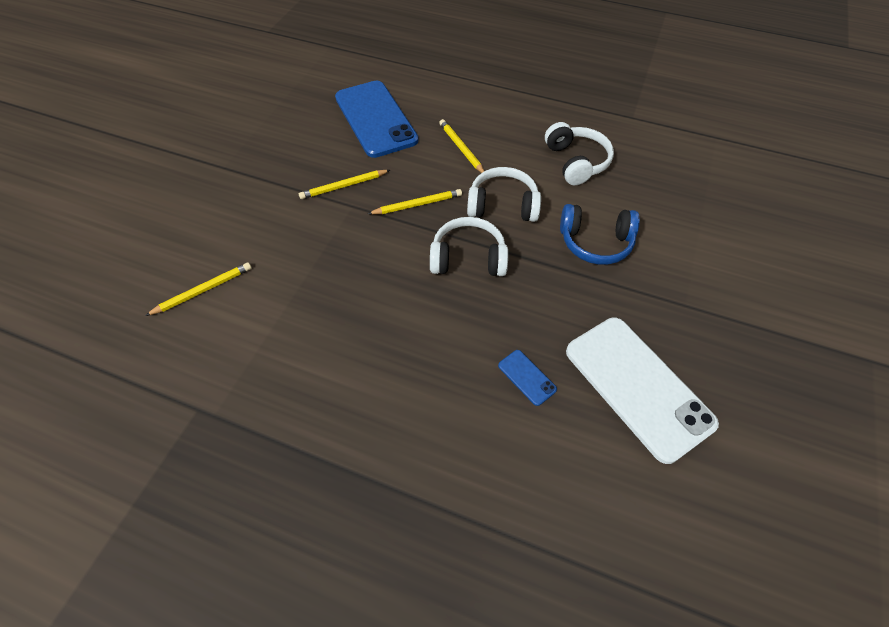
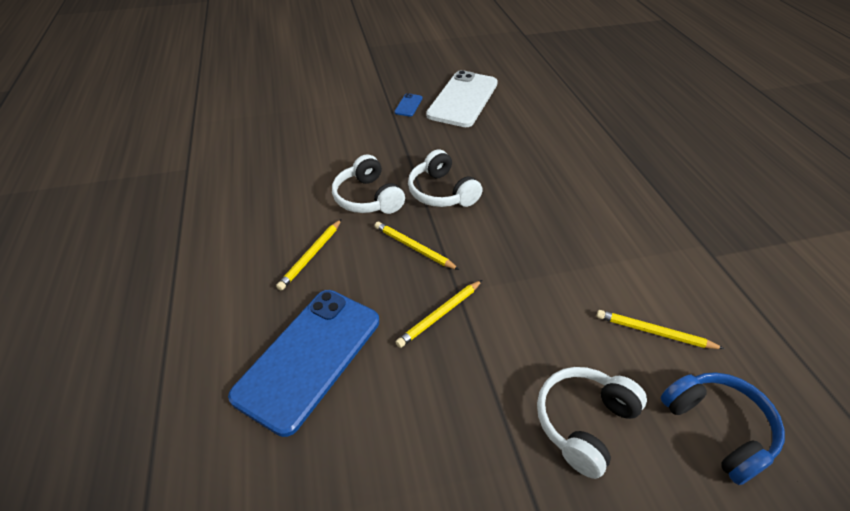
camera: 125 degrees left, 10 degrees down
(343, 186) = (440, 315): yellow pencil -> yellow pencil turned 105 degrees clockwise
(527, 377) = (503, 133): blue phone -> blue phone (408, 105)
(576, 162) = (278, 179): white headphones -> white headphones (584, 422)
(595, 242) = (366, 142): blue headphones -> blue headphones (717, 428)

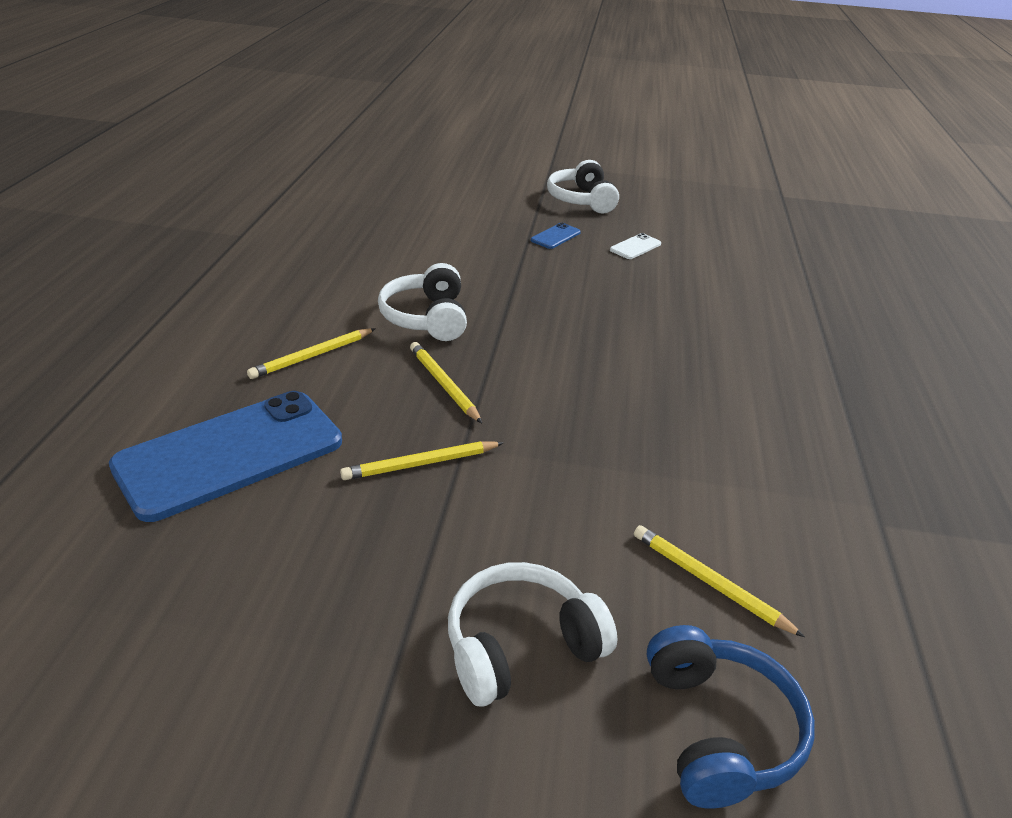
camera: 20 degrees right, 10 degrees down
(441, 192) = (526, 337): white headphones -> white headphones (581, 200)
(463, 99) = (635, 247): white phone -> white phone, size x0.40

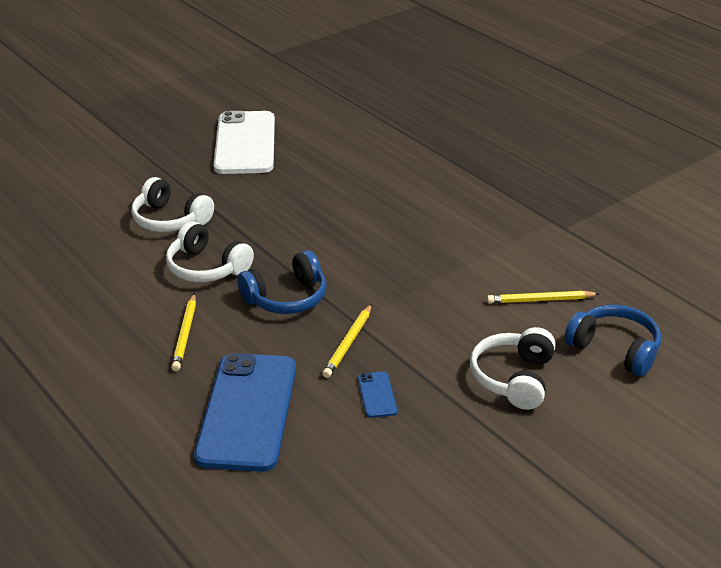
camera: 45 degrees left, 0 degrees up
(443, 384) = (286, 298): yellow pencil -> blue headphones
(555, 236) = (186, 164): blue phone -> blue phone (377, 395)
(581, 200) = (155, 126): white headphones -> white headphones (170, 220)
(635, 247) = (245, 143): white phone -> white phone, size x2.50

